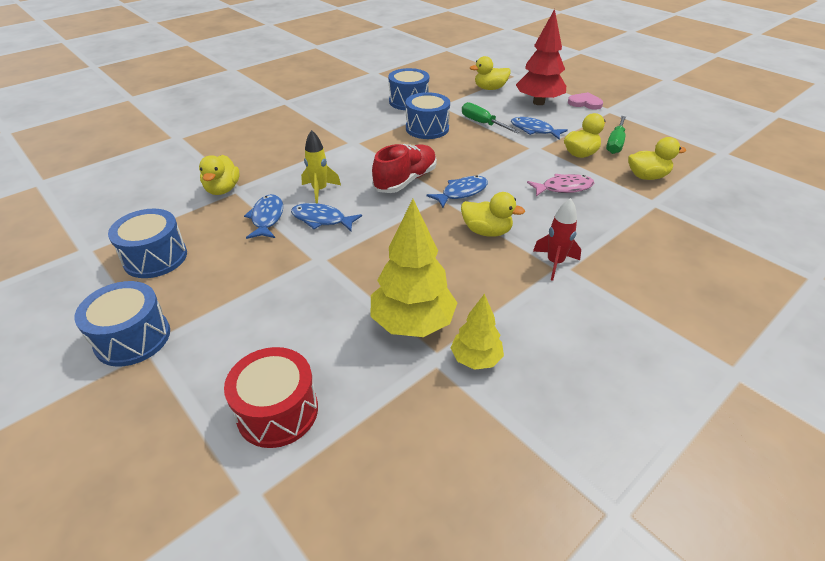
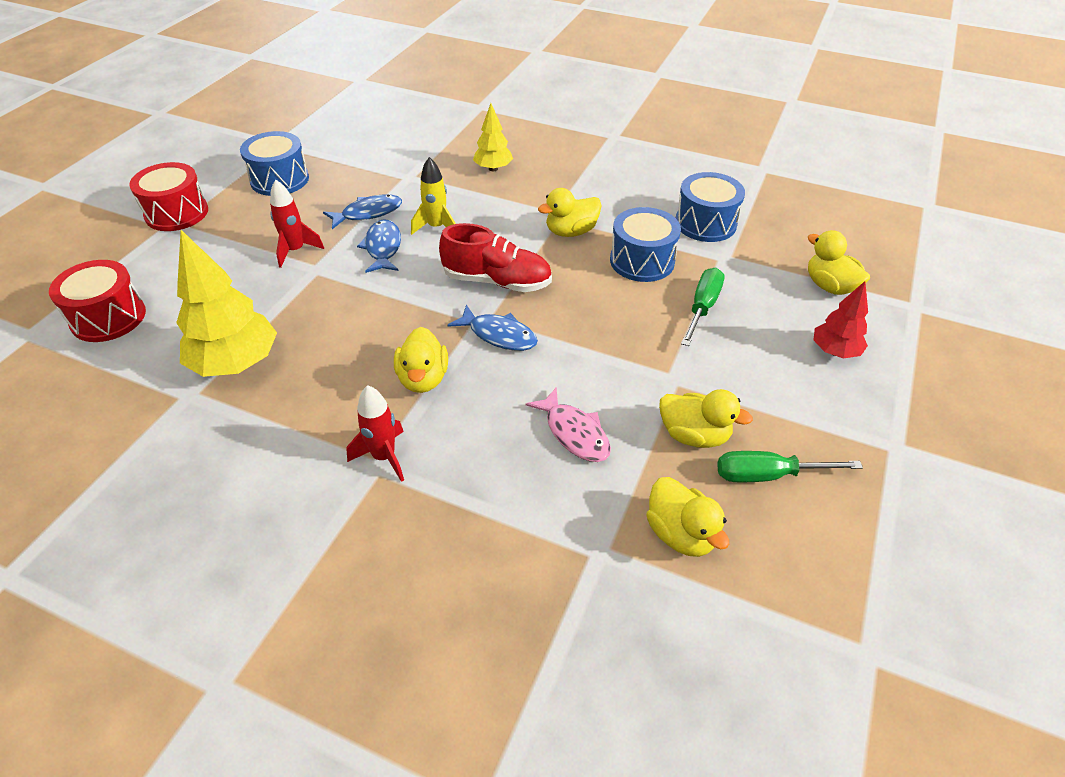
camera: 65 degrees right, 5 degrees up
(133, 338) = (176, 213): blue drum -> red drum
(223, 189) = (402, 169): yellow duck -> yellow duck (571, 232)
(282, 265) = (295, 251): none -> red rocket
(476, 359) = (194, 424): yellow tree -> yellow tree (493, 169)
(534, 130) = (729, 366): blue fish -> none
(538, 102) = (834, 351): red tree -> red tree, size x0.57
(585, 103) = (892, 410): pink heart -> none

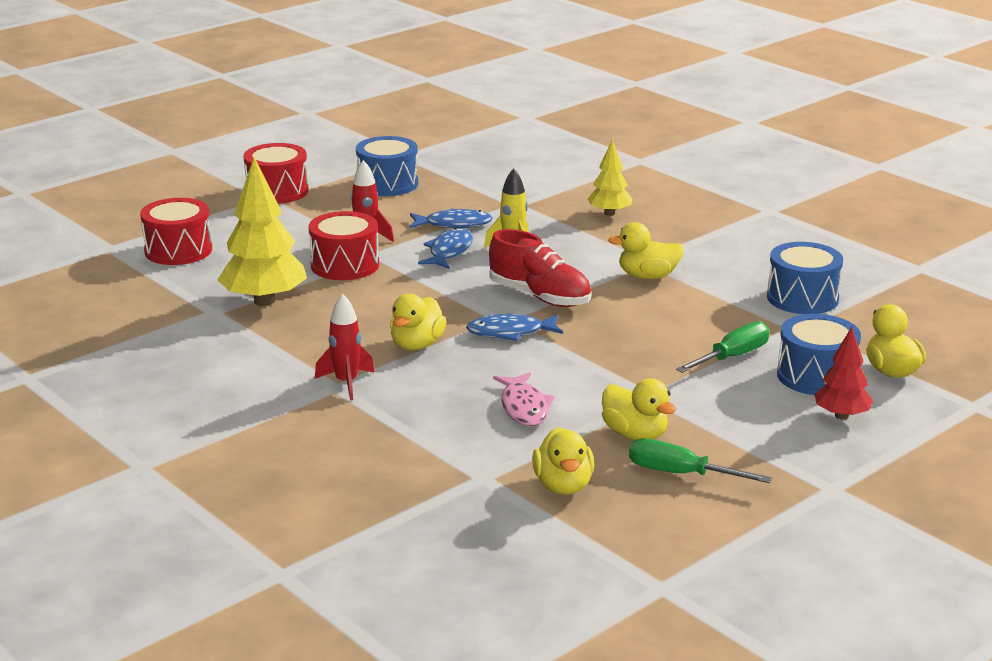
camera: 25 degrees right, 20 degrees down
(293, 291) = (345, 265): none -> red drum
(499, 335) = (510, 332): blue fish -> blue fish turned 120 degrees clockwise
(642, 261) = (702, 312): blue drum -> blue drum (816, 376)

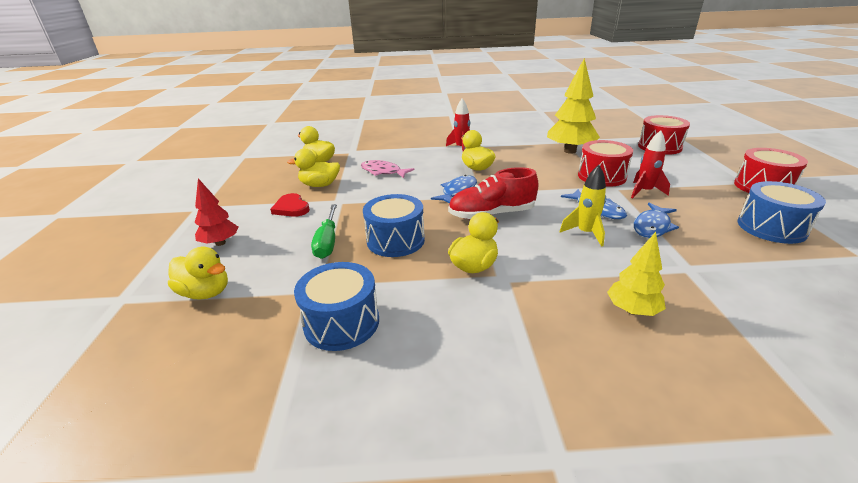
camera: 130 degrees right, 5 degrees up
(679, 473) = (279, 182): green screwdriver -> none
(716, 418) = (291, 208): none -> red heart
(816, 376) = (259, 259): blue drum -> blue drum (395, 240)

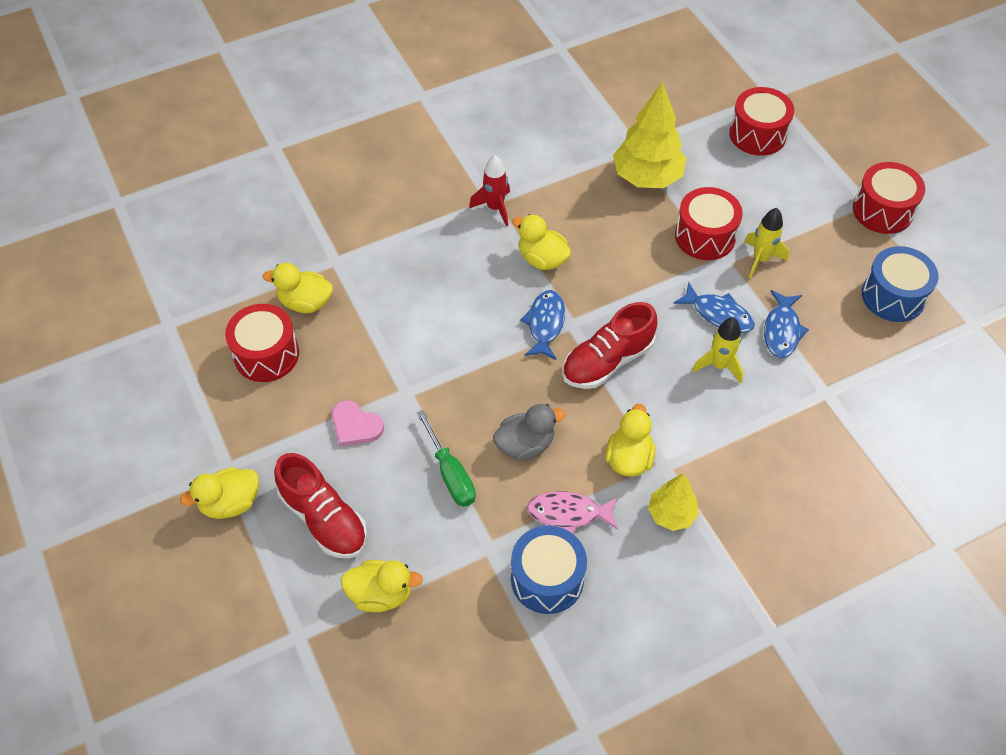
camera: 25 degrees left, 25 degrees up
(220, 243) = (324, 518): red tree -> red shoe
(276, 173) = (266, 354): none -> red drum
(291, 208) = (355, 426): red heart -> pink heart
(320, 185) = (354, 364): yellow duck -> yellow duck (230, 503)
(383, 172) = (419, 305): pink fish -> pink fish (568, 513)
(395, 240) = (525, 445): blue drum -> grey duck
(632, 310) = (788, 469): yellow tree -> yellow tree (671, 514)
(644, 192) = (760, 259): red rocket -> yellow rocket

